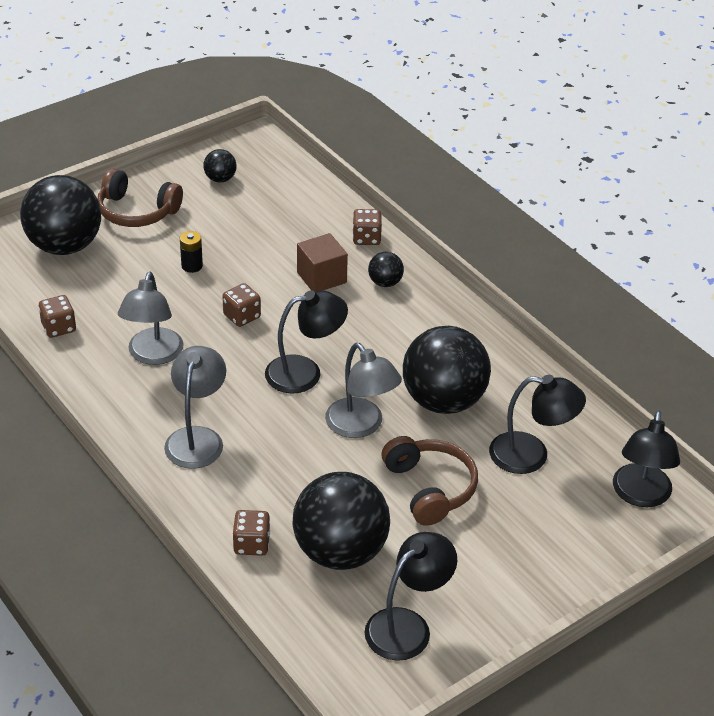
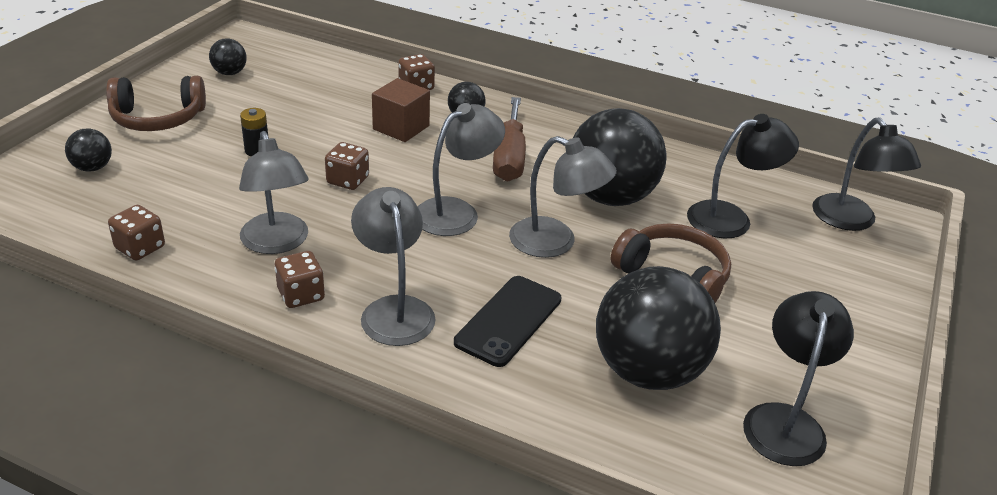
camera: 30 degrees left, 5 degrees down
(65, 246) = (92, 168): black ball -> black ball, size x0.44
(251, 544) = (548, 400): brown dice -> brown dice (301, 295)
(271, 476) = (508, 320): none -> black phone
(305, 372) = (456, 212): black lamp -> grey lamp
(389, 335) = (509, 157): none -> brown screwdriver

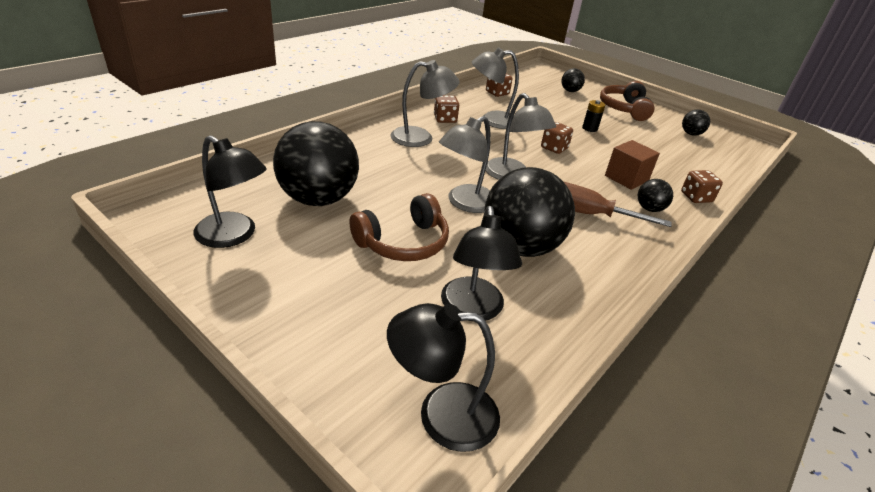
camera: 105 degrees right, 0 degrees up
(508, 320) = (393, 167): black phone -> none

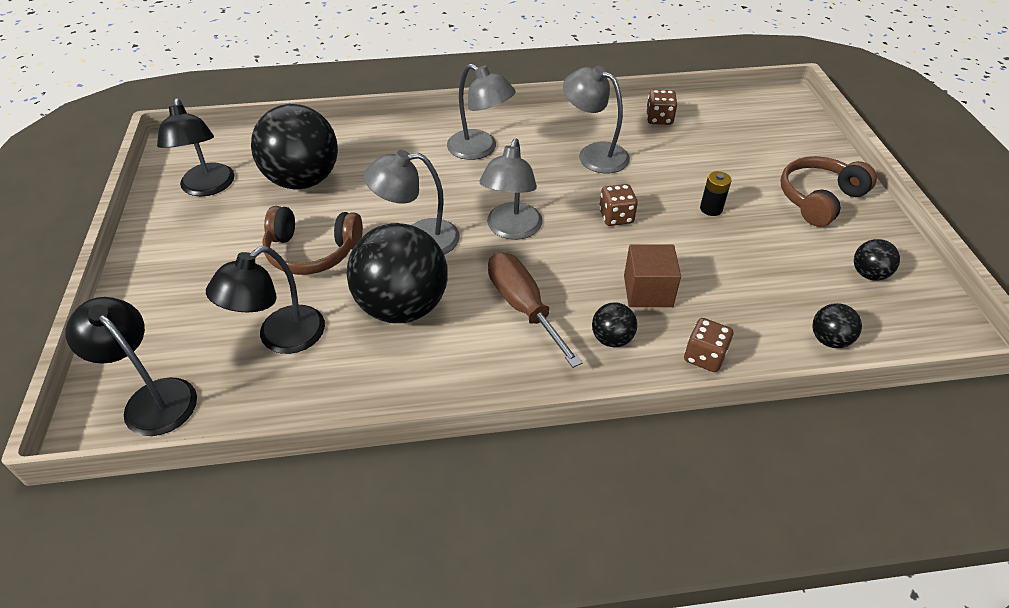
camera: 45 degrees right, 10 degrees up
(445, 119) = (540, 135): brown dice -> none
(570, 91) = (775, 145): black ball -> black ball (829, 340)

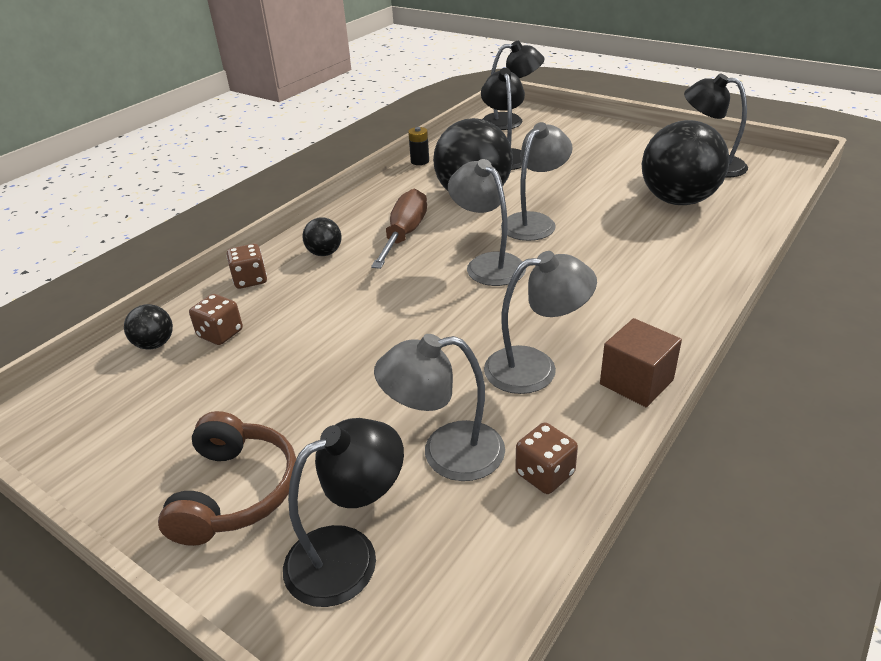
camera: 135 degrees right, 10 degrees down
(312, 252) = (575, 182): brown headphones -> none
(480, 149) = (630, 298): grey lamp -> grey lamp (446, 453)
(523, 307) = (404, 234): brown screwdriver -> brown screwdriver turned 90 degrees counterclockwise
(616, 217) = (426, 324): brown dice -> brown dice (220, 333)
(648, 291) = (332, 290): brown cube -> brown cube (636, 382)
(711, 209) = (349, 391): black battery -> black battery (420, 161)
(779, 145) = (349, 555): none -> black lamp
(868, 274) = (135, 427): black ball -> none

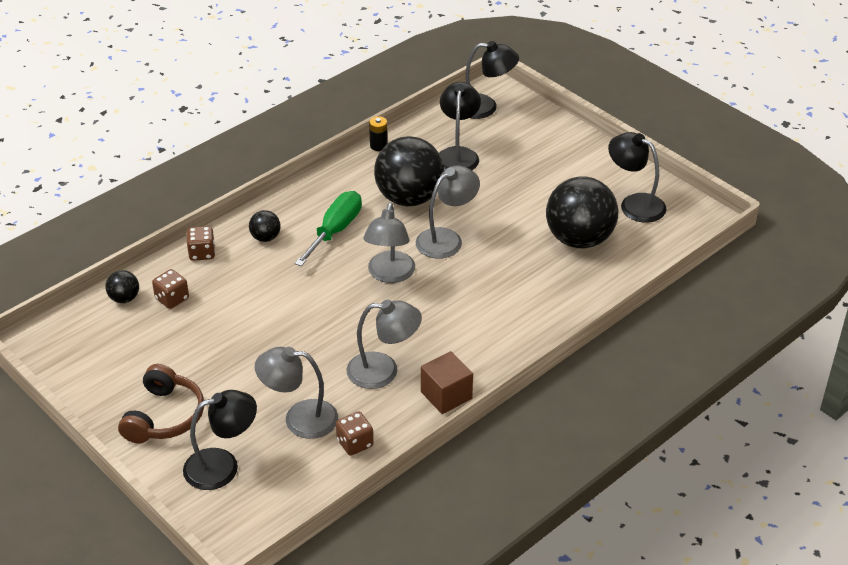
camera: 10 degrees right, 5 degrees up
(404, 234) = (335, 231): brown screwdriver -> green screwdriver
(488, 264) = (389, 275): grey lamp -> grey lamp turned 150 degrees counterclockwise

